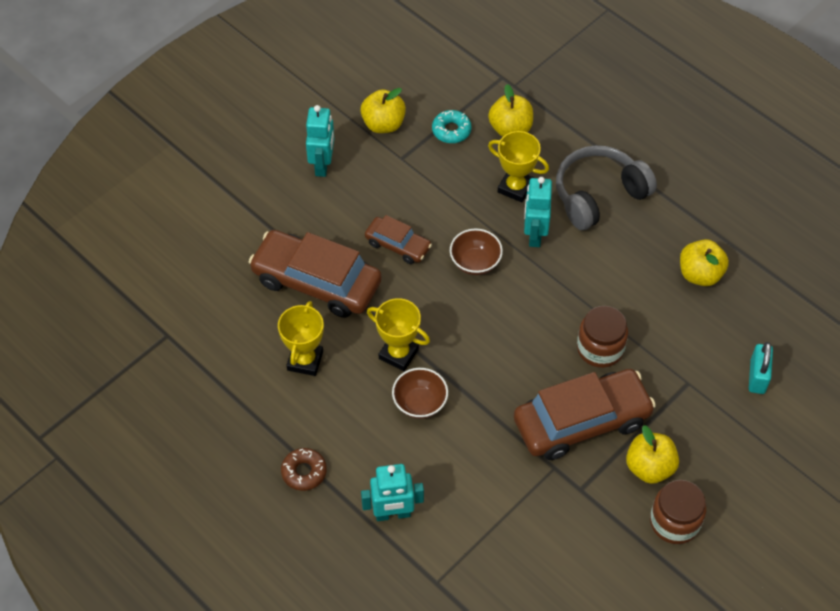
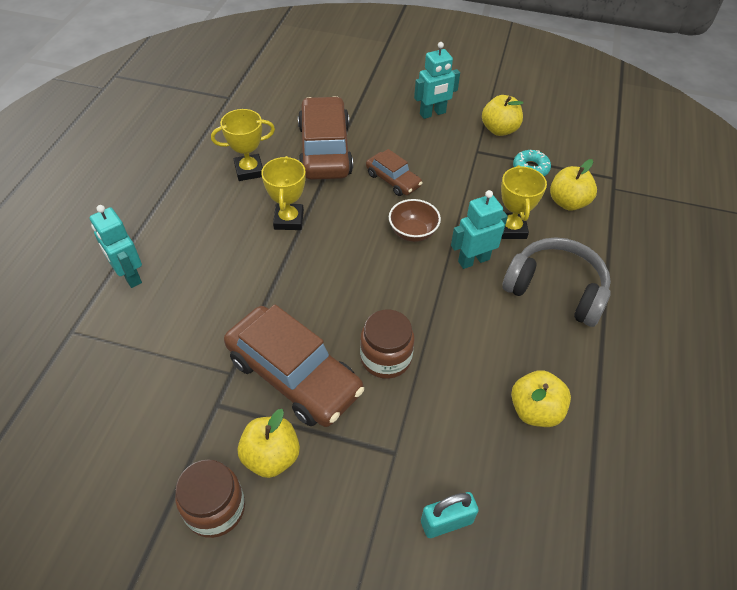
camera: 60 degrees right, 5 degrees down
(304, 472) = (146, 208): brown donut -> none
(398, 245) = (393, 180): brown car -> brown car turned 45 degrees counterclockwise
(420, 403) = (248, 251): brown bowl -> none

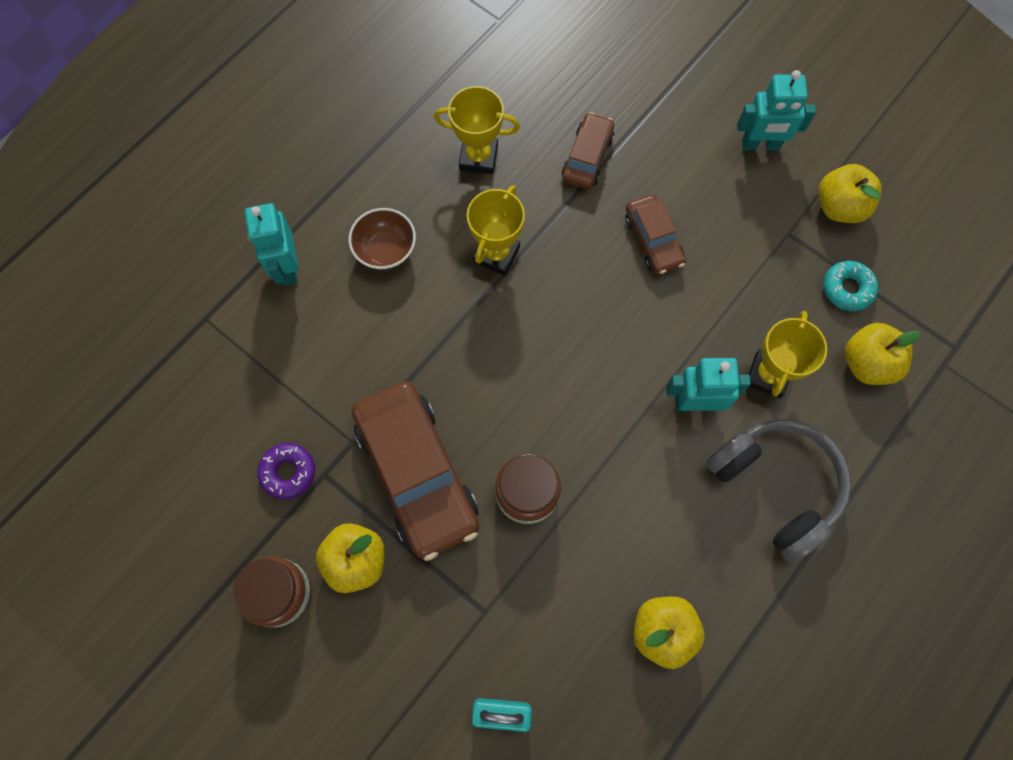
camera: 25 degrees right, 20 degrees up
(185, 414) = (288, 472): none -> purple donut
(325, 150) = (587, 157): brown car -> brown car, size x0.52
(413, 232) = (640, 332): brown bowl -> brown bowl (386, 250)

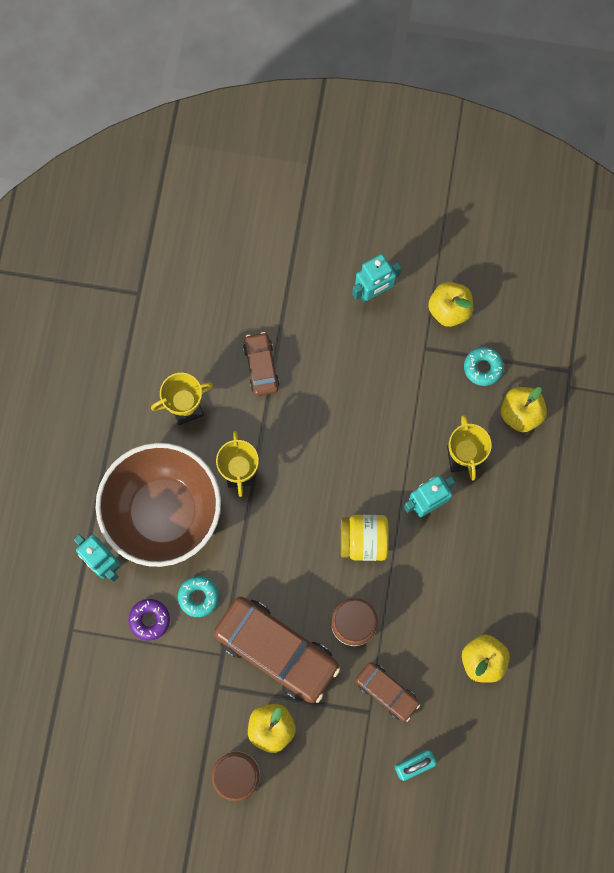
camera: 30 degrees left, 5 degrees up
(288, 472) = (193, 698): purple donut -> purple donut (149, 620)
(366, 362) = (198, 597): none -> turquoise donut
(386, 250) = (164, 512): brown bowl -> brown bowl, size x2.38
(595, 405) = (363, 540): none -> yellow jar
(653, 240) = (339, 403): brown car -> brown car (386, 692)
(776, 486) = (504, 529): grey headphones -> none

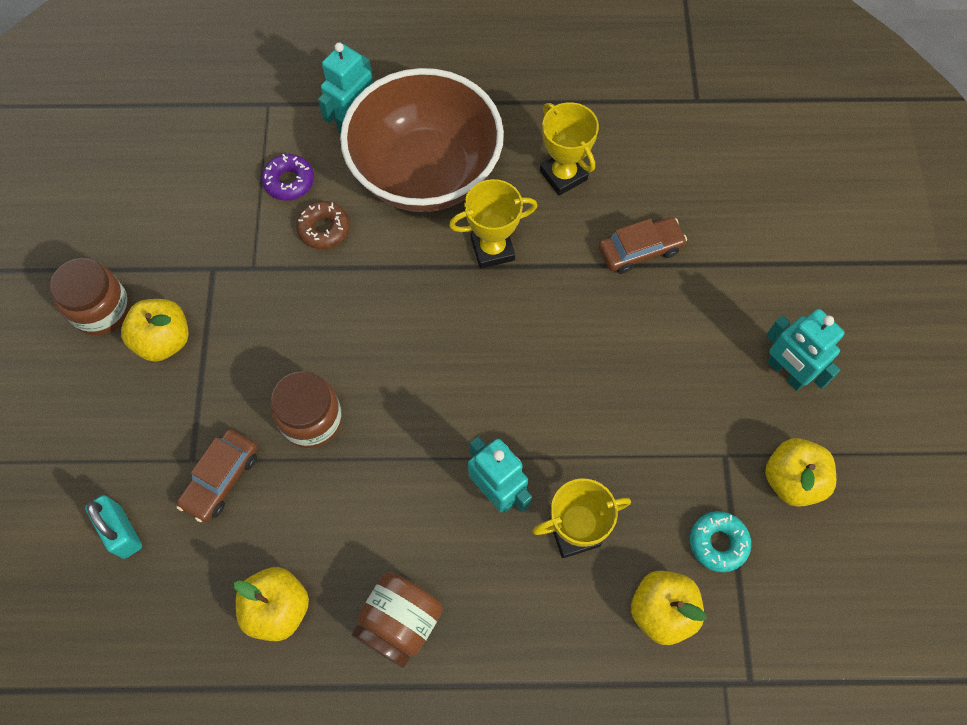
camera: 80 degrees right, 10 degrees down
(198, 597) = (324, 229): turquoise donut -> brown donut
(276, 650) = (265, 330): brown car -> none
(363, 540) = (428, 415): yellow jar -> none
(503, 580) = (400, 623): none -> brown jar

